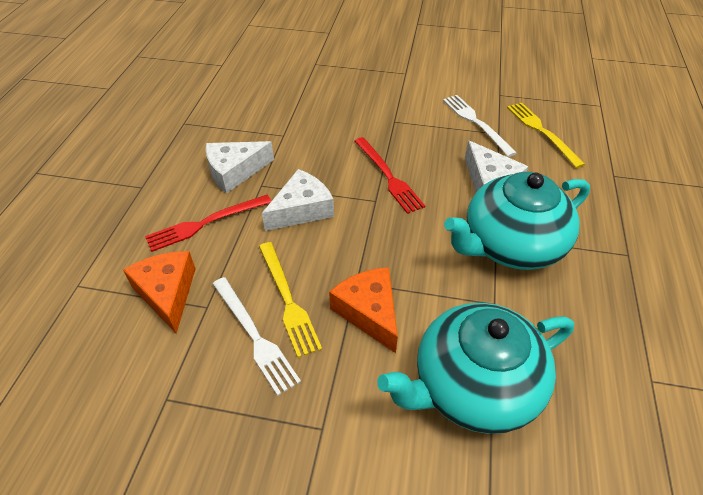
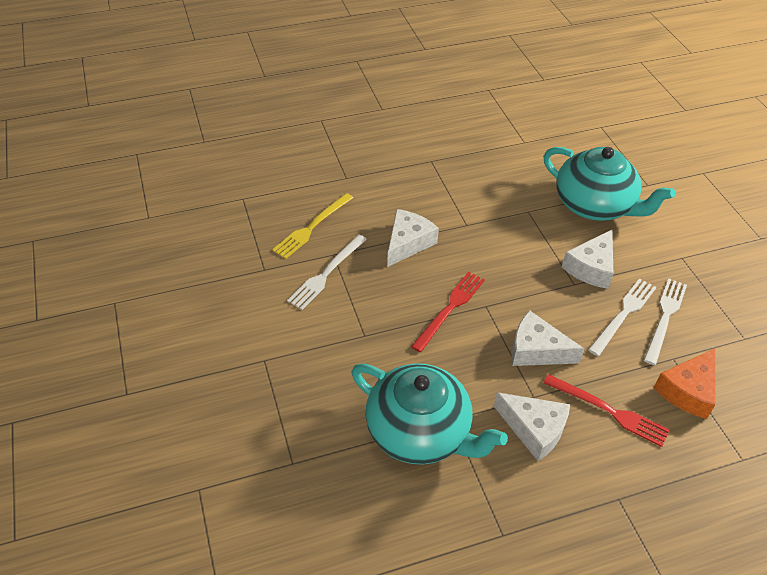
camera: 120 degrees left, 0 degrees up
(287, 300) = (623, 314): yellow fork -> white fork
(369, 312) = (591, 267): orange cheese -> white cheese
(511, 245) = (469, 215): turquoise teapot -> turquoise teapot (420, 432)

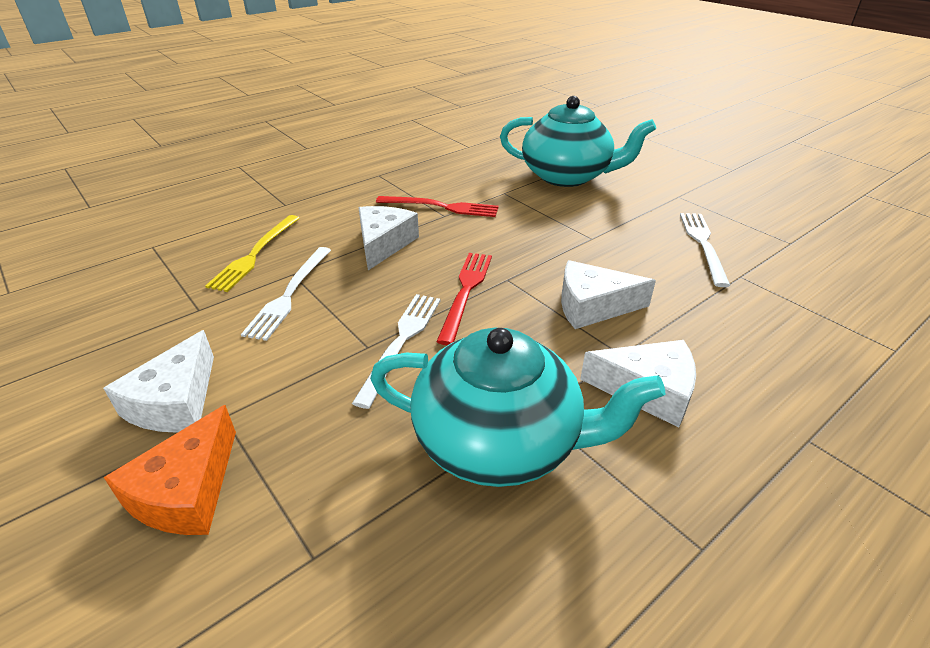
camera: 20 degrees left, 10 degrees down
(591, 267) = (598, 221): white cheese -> white cheese (176, 401)
(609, 411) = (718, 344): red fork -> red fork (441, 207)
(623, 314) = (660, 251): white fork -> white fork (401, 342)
(688, 390) = (781, 300): orange cheese -> orange cheese (187, 491)

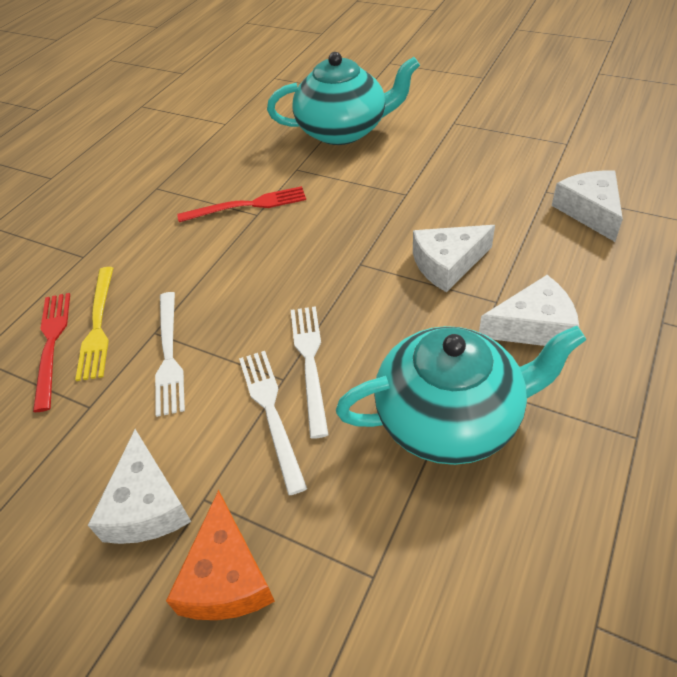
camera: 20 degrees left, 10 degrees up
(383, 244) = (220, 267): white cheese -> white cheese (589, 211)
(466, 292) = (332, 290): red fork -> red fork (52, 344)
(703, 244) = (501, 169): white fork -> white fork (271, 412)

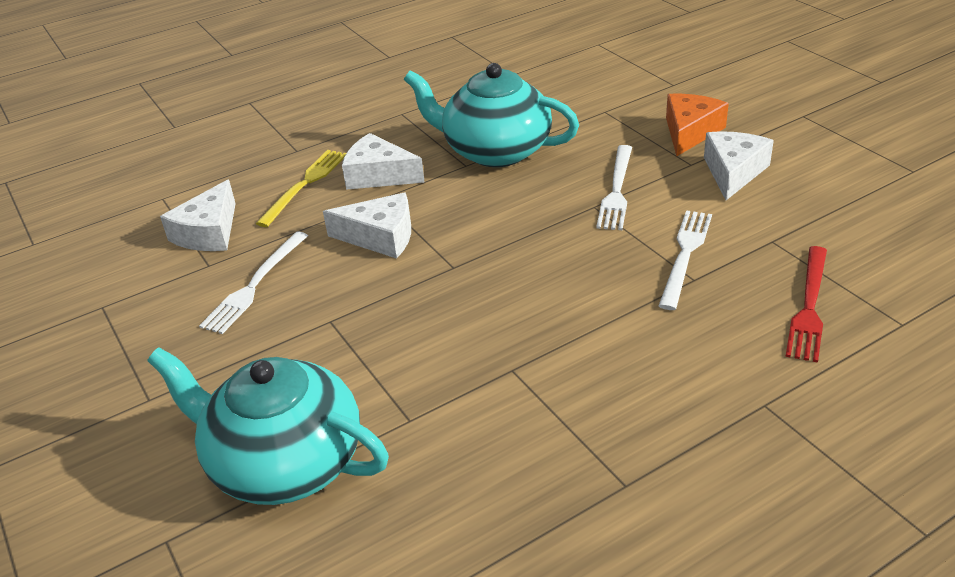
camera: 150 degrees left, 10 degrees down
(98, 325) = (754, 307): yellow fork -> yellow fork (305, 185)
(247, 205) = (514, 388): red fork -> none
(310, 362) = (564, 209): white fork -> white fork (255, 285)

